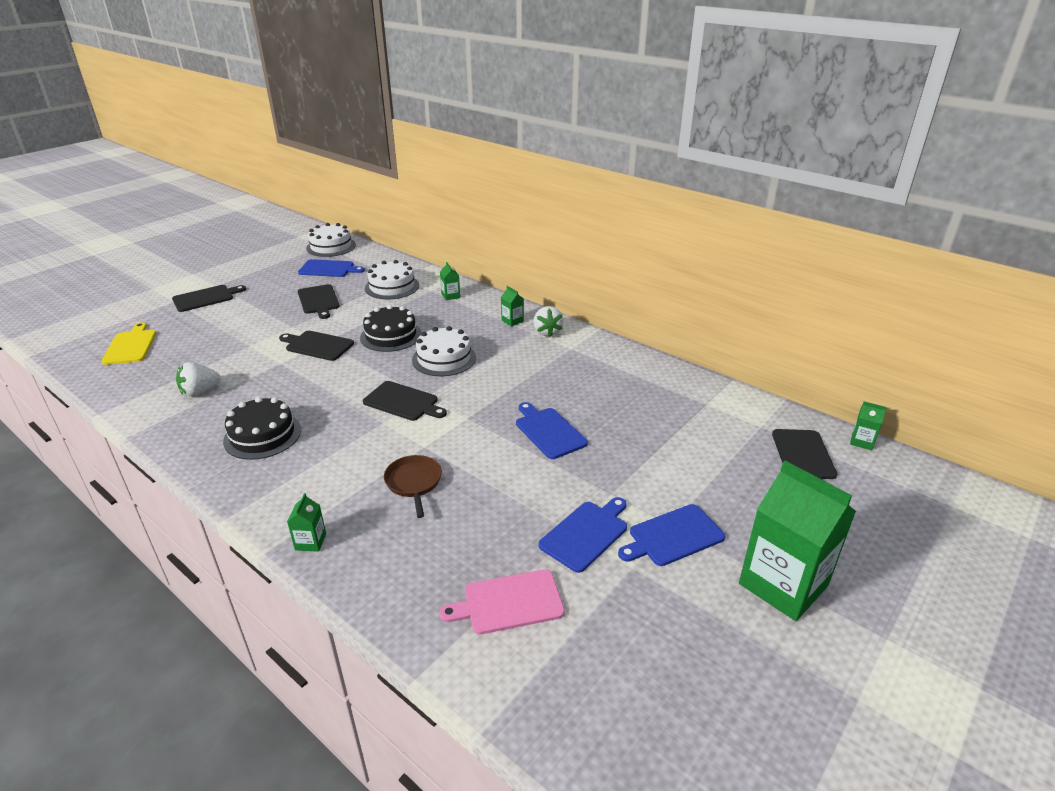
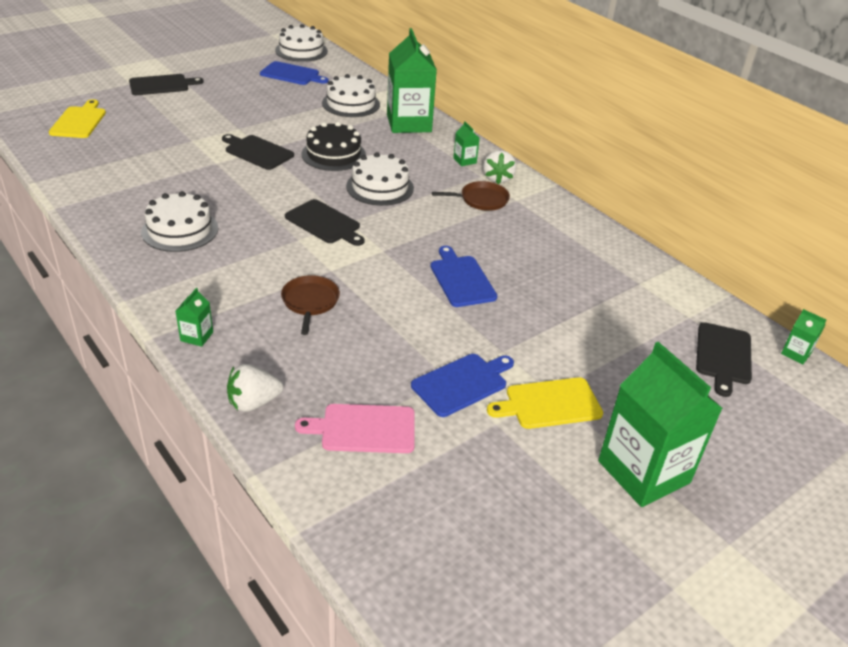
camera: 10 degrees right, 5 degrees up
(200, 391) = (132, 177): white strawberry -> white strawberry (253, 402)
(262, 435) = (180, 230): black cake -> white cake
(318, 300) = (272, 106): black cutting board -> none
(450, 296) = (409, 123): green carton -> green carton, size x2.43
(540, 354) = (481, 200): none -> brown pan
(673, 536) = (549, 404): blue cutting board -> yellow cutting board

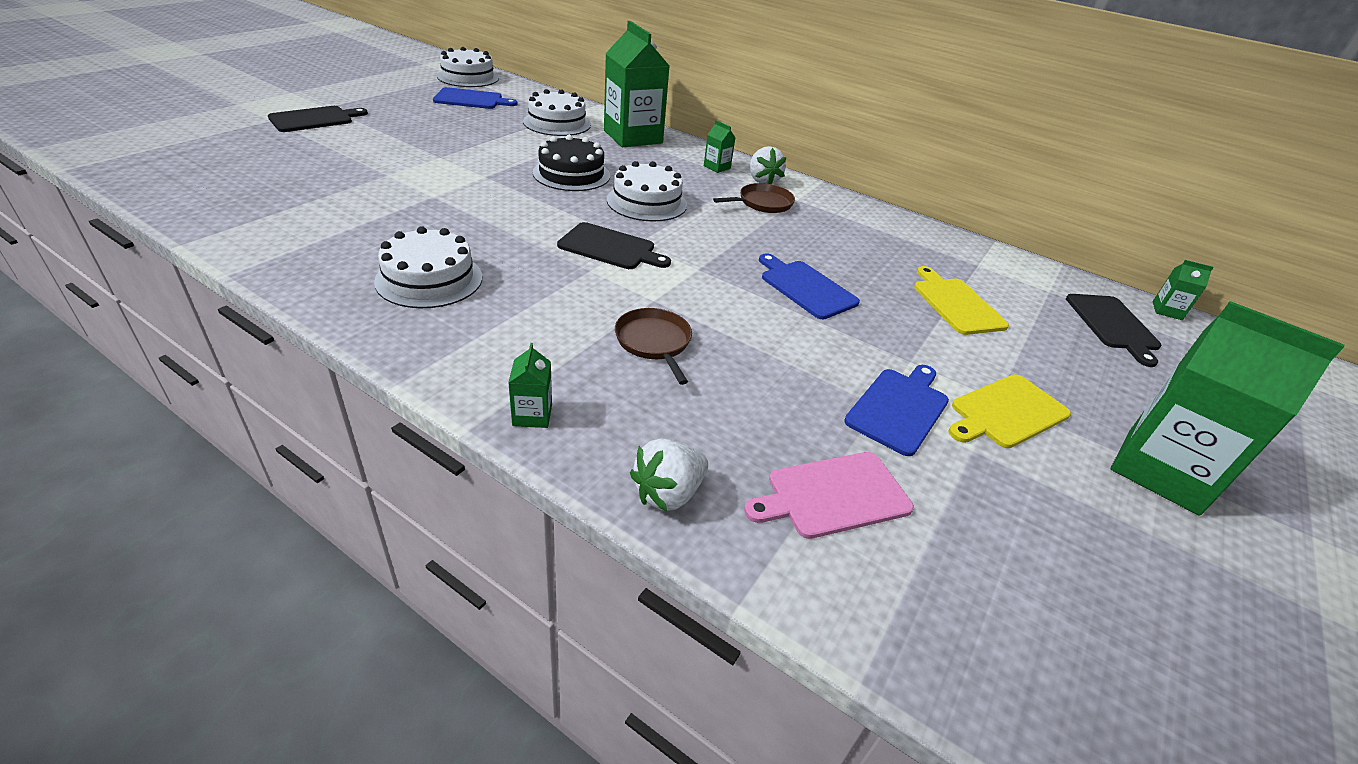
camera: 20 degrees left, 0 degrees up
(79, 121) = (217, 166): yellow cutting board -> yellow cutting board (956, 304)
(257, 152) = (479, 179): black cutting board -> none

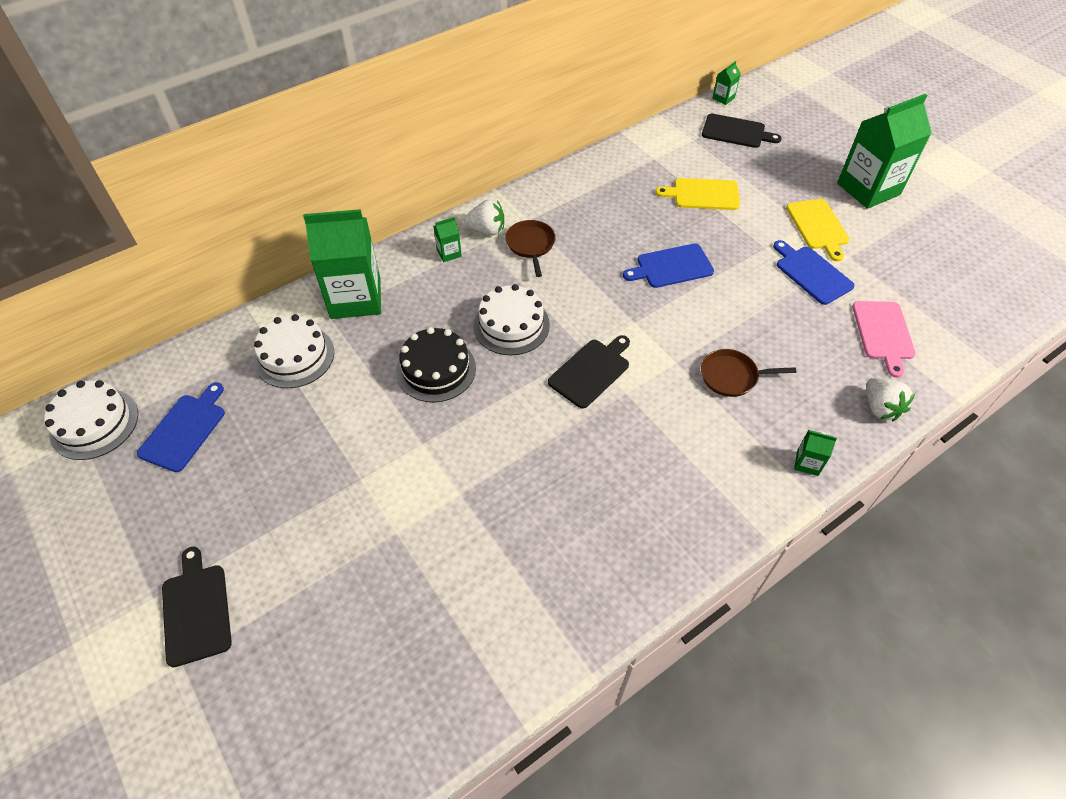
camera: 65 degrees left, 15 degrees up
(429, 279) = (624, 509): white cake -> none

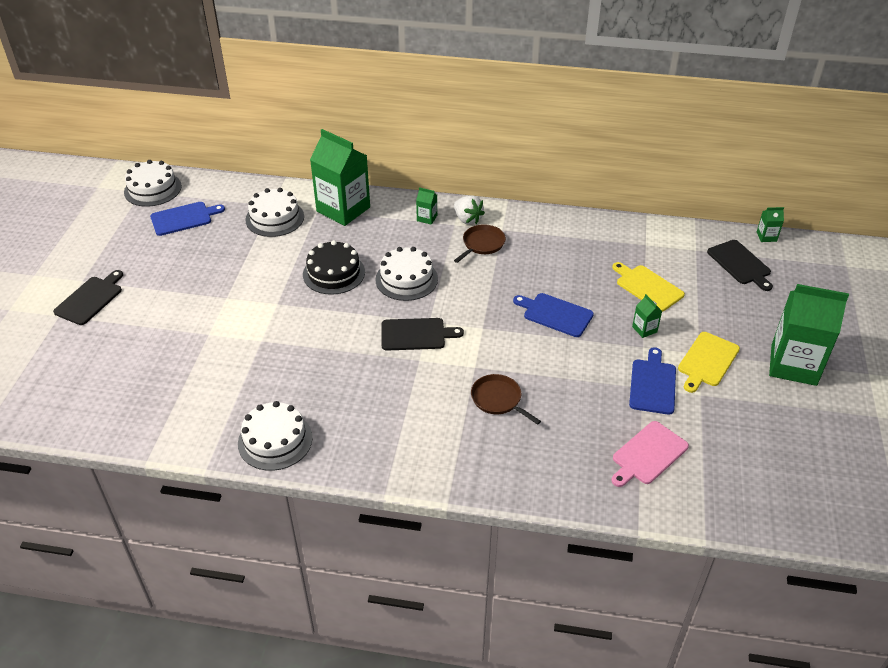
camera: 45 degrees right, 10 degrees down
(613, 581) = (275, 440): none -> white cake
(807, 463) = (472, 478): green carton -> green carton (644, 329)
(880, 408) = (571, 491): white strawberry -> none

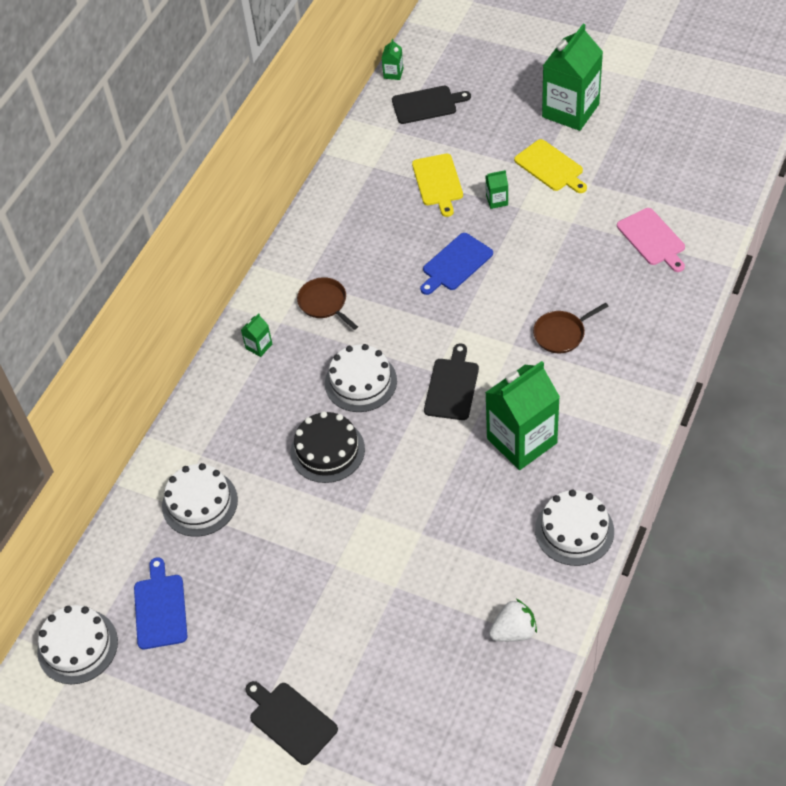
camera: 70 degrees left, 10 degrees up
(343, 209) = (210, 427): green carton -> green carton (522, 440)
(467, 219) = (275, 308): white strawberry -> white strawberry (514, 631)
(647, 287) = (438, 182): yellow cutting board -> yellow cutting board turned 75 degrees counterclockwise
(653, 384) = (570, 213): blue cutting board -> none

